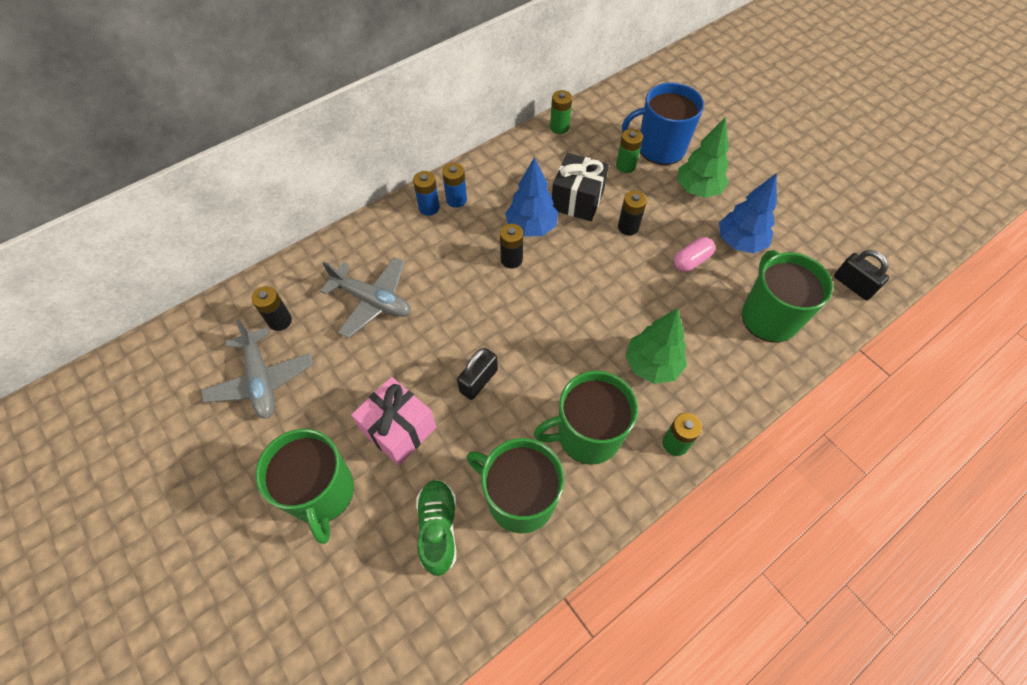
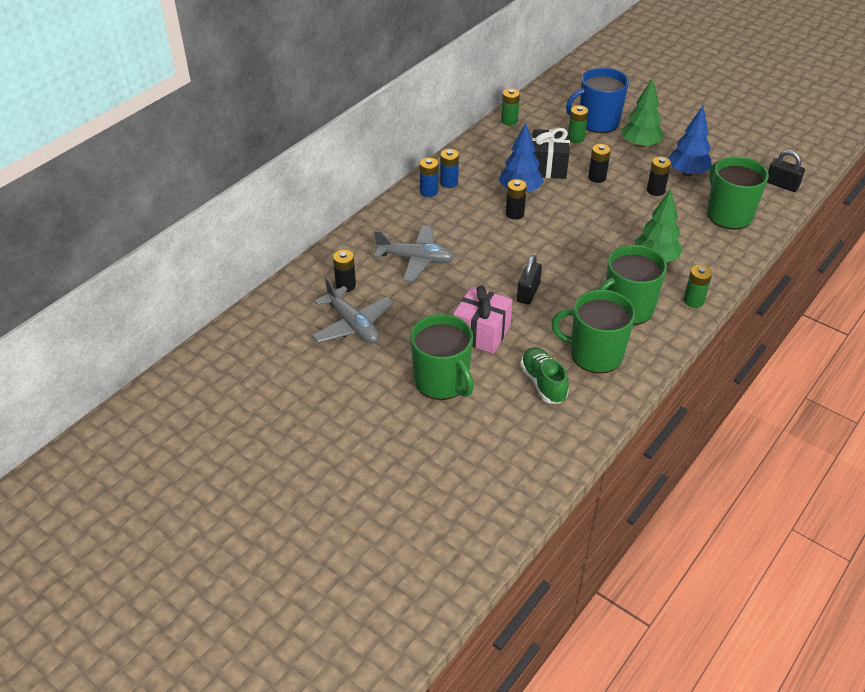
camera: 15 degrees left, 15 degrees down
(691, 261) = (655, 190): pink capsule -> black battery

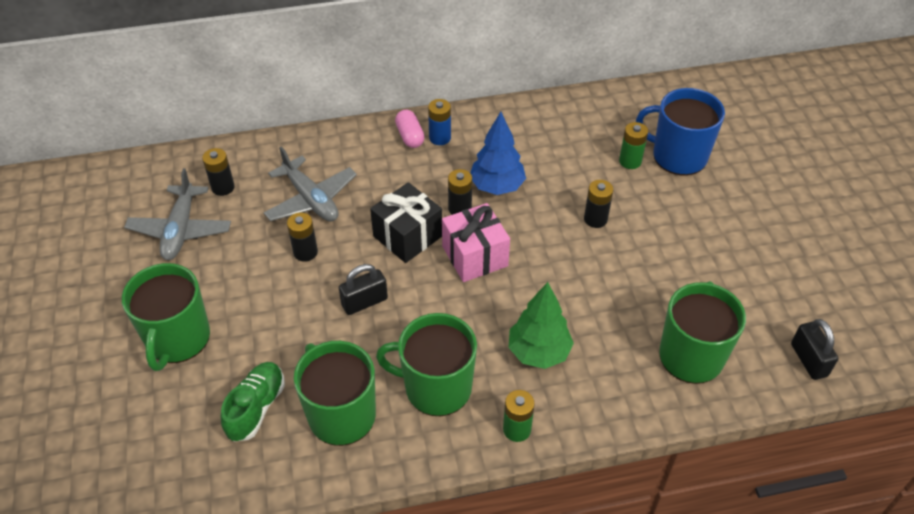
camera: 40 degrees right, 5 degrees up
(429, 191) = (410, 136): blue battery -> pink capsule
(481, 333) = (270, 314): pink gift -> pink gift (475, 256)
(509, 121) = (583, 103): green battery -> none
(548, 167) = (559, 177): black gift -> black gift (407, 236)
(640, 145) = (693, 209): green tree -> none
(655, 190) = (642, 273): black battery -> black battery (305, 252)
(687, 173) = (706, 274): blue tree -> none

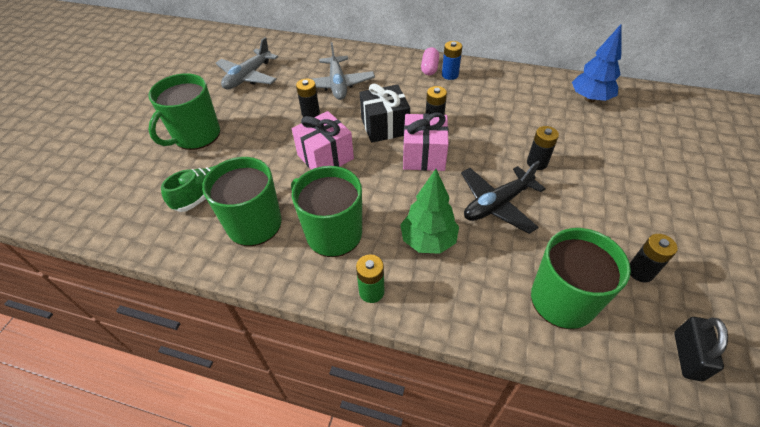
camera: 30 degrees right, 0 degrees up
(223, 187) = (290, 62): black battery -> black battery (640, 272)
(364, 302) = (325, 157): black padlock -> pink gift
(497, 186) = (471, 116): blue tree -> blue tree (590, 99)
(582, 283) = (497, 204): none -> black plane
(630, 161) = (591, 132): green battery -> none
(678, 156) = (637, 141): blue mug -> none

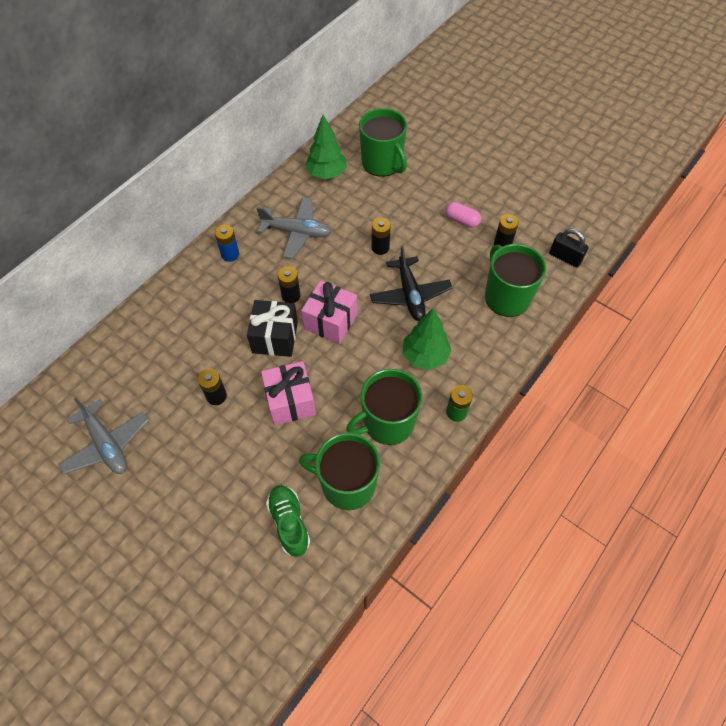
camera: 70 degrees left, 10 degrees up
(196, 135) = (187, 520): green mug -> green mug (382, 163)
(337, 84) = (182, 356): grey plane -> grey plane (296, 232)
(429, 68) = (208, 266): pink capsule -> pink capsule (462, 220)
(590, 99) = (326, 173): blue tree -> green tree

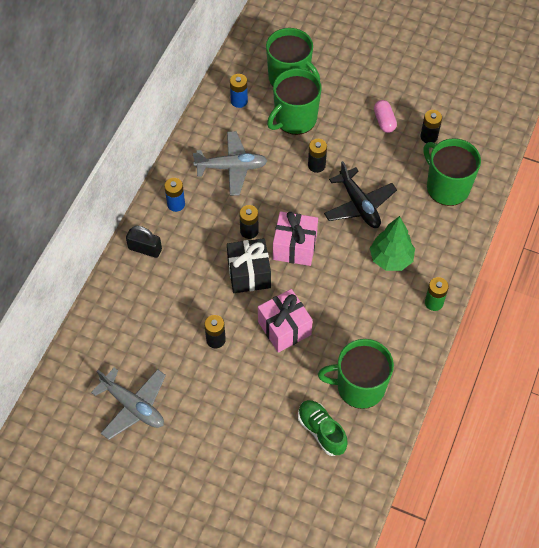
camera: 15 degrees left, 0 degrees up
(326, 173) = (239, 101): green tree -> blue battery
(387, 422) = (377, 326): green mug -> green mug (295, 119)
(462, 220) = (384, 121): pink capsule -> pink capsule turned 60 degrees clockwise
(565, 257) = (489, 137): black padlock -> black padlock (145, 249)

